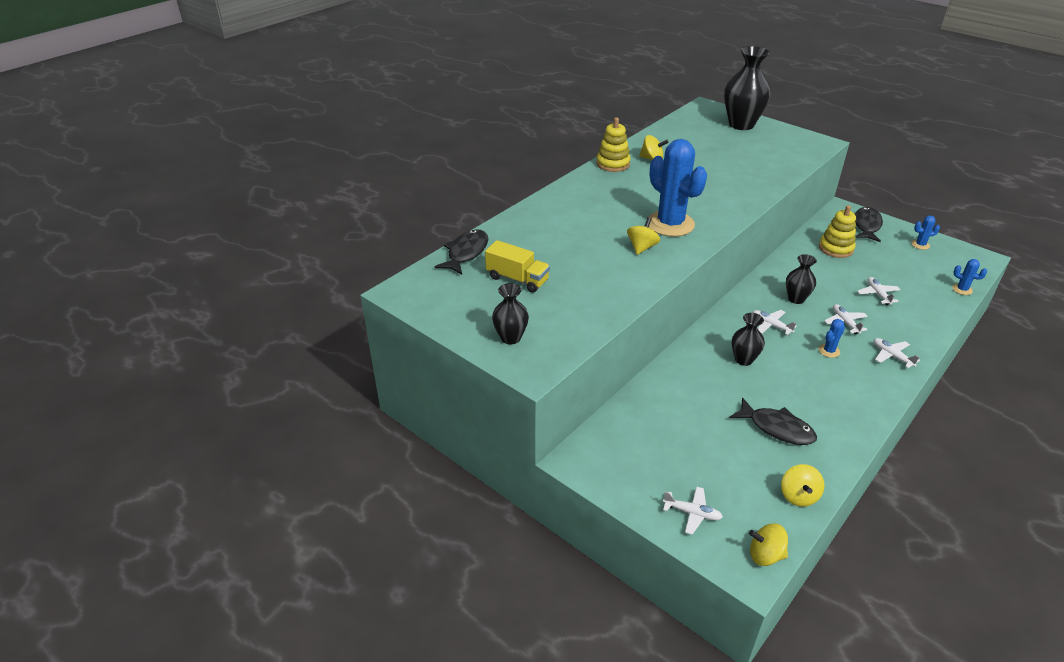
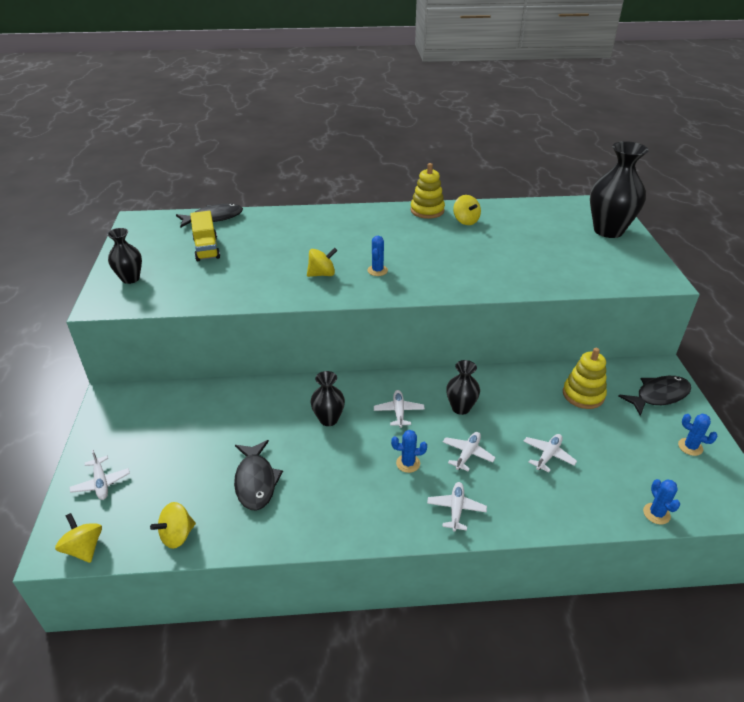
camera: 45 degrees right, 0 degrees up
(670, 224) = (377, 270): blue cactus -> blue cactus, size x0.42

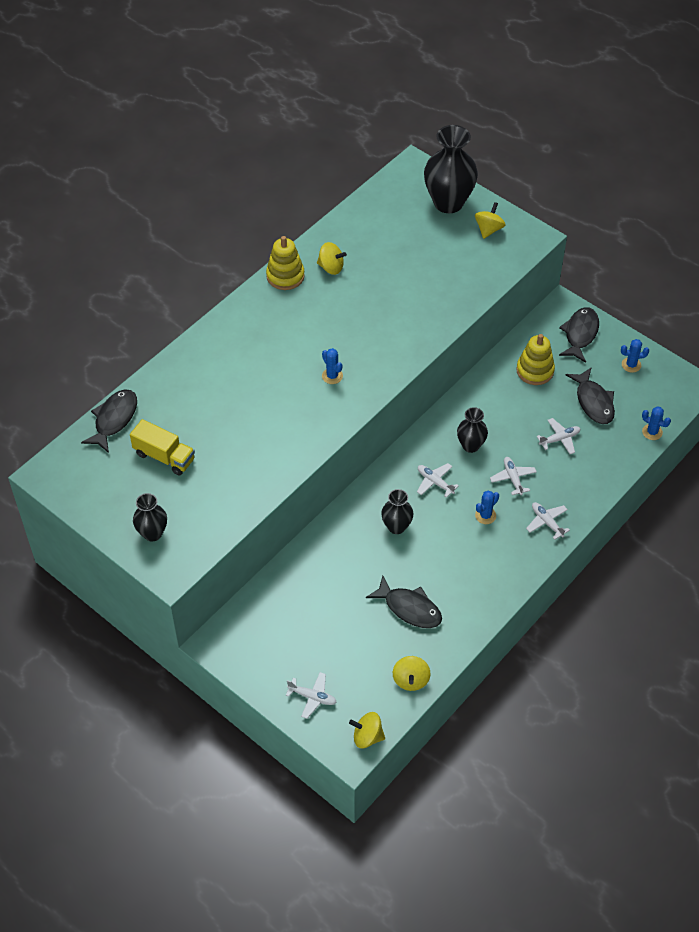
camera: 45 degrees left, 15 degrees up
(322, 274) = (296, 411): yellow spinning top -> yellow spinning top (489, 229)
(548, 455) = (559, 439): white plane -> white plane turned 75 degrees clockwise
(616, 450) = (593, 402): none -> black fish

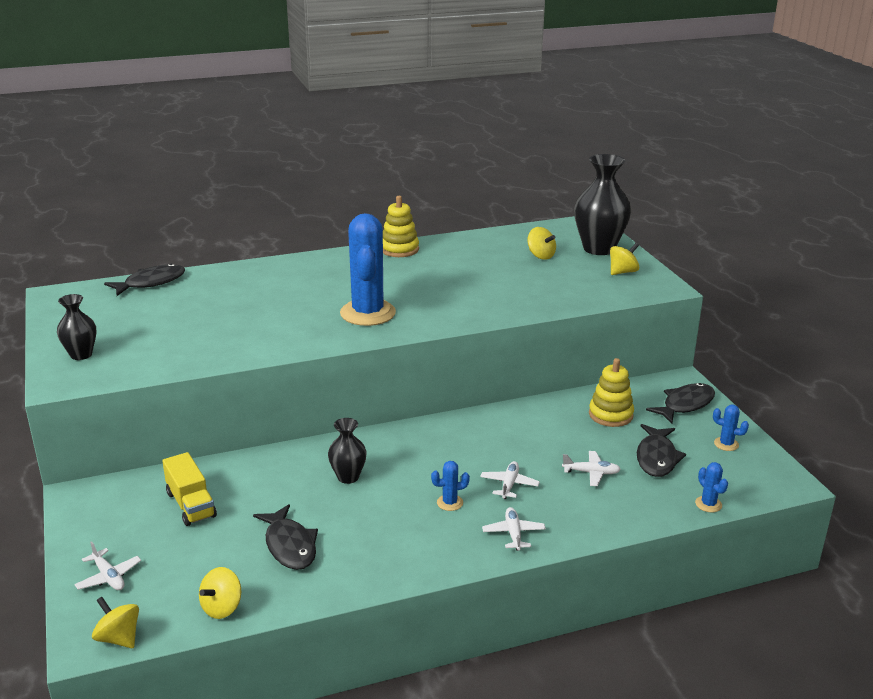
camera: 30 degrees right, 25 degrees down
(164, 456) = (159, 314): yellow truck -> yellow truck (191, 504)
(331, 267) = (446, 255): yellow spinning top -> yellow spinning top (540, 256)
(332, 376) = (368, 313): blue cactus -> blue cactus, size x2.40
(435, 482) = (423, 458): white plane -> none
(470, 445) = (488, 445): black vase -> none

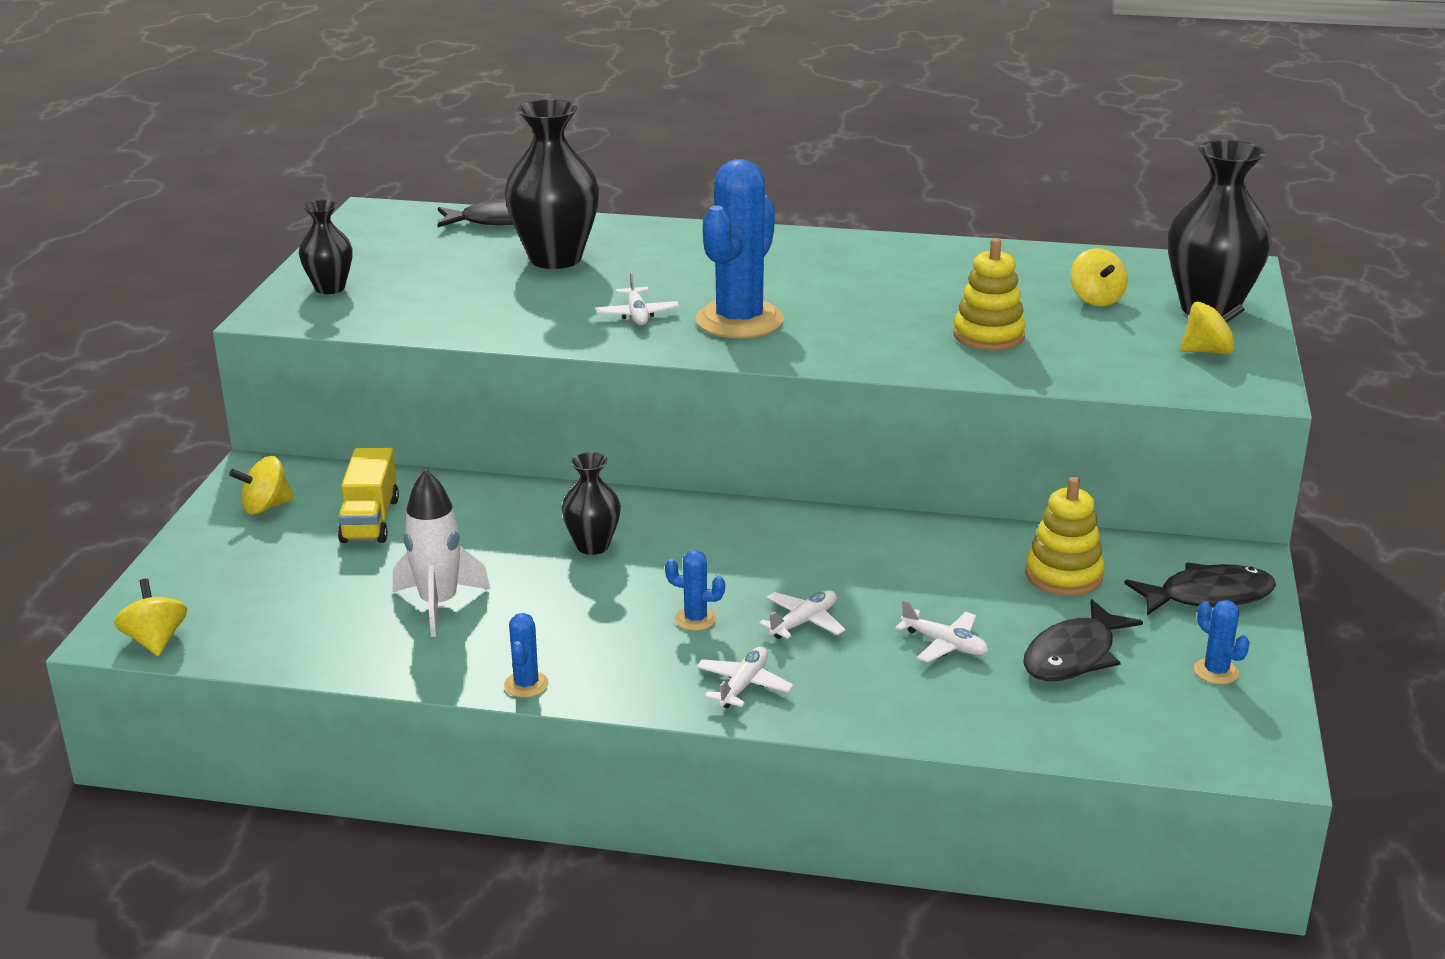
camera: 30 degrees right, 0 degrees up
(108, 577) = (205, 571): white plane -> white plane (637, 314)
(214, 300) = (555, 258): none -> black vase
(222, 607) = (294, 647): yellow spinning top -> yellow spinning top (266, 507)
(289, 545) = (439, 604): black fish -> white rocket
(399, 249) = (883, 246): yellow stacking toy -> yellow stacking toy (988, 336)
(708, 504) = (1087, 744): blue cactus -> blue cactus (526, 685)

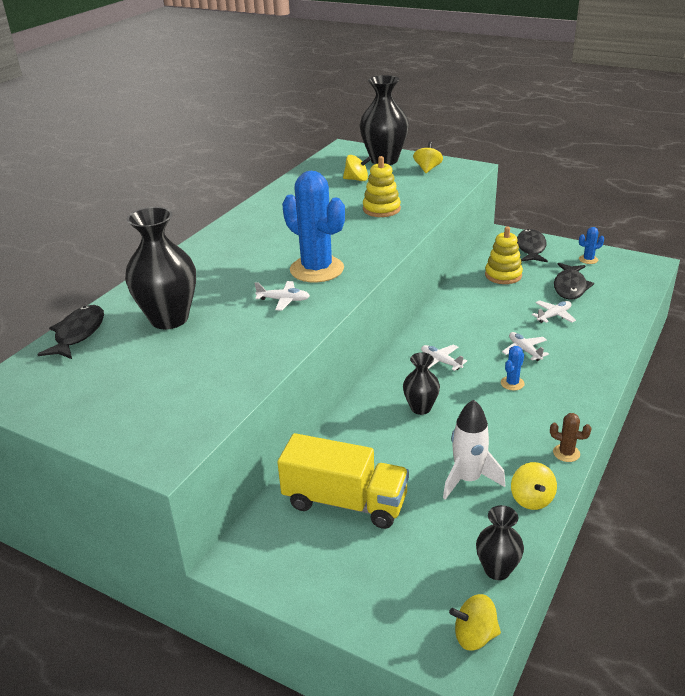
camera: 70 degrees left, 5 degrees up
(266, 507) = (297, 558): yellow spinning top -> yellow spinning top (531, 499)
(330, 288) = (134, 424): black vase -> black vase (497, 570)
(370, 520) = (345, 502): yellow truck -> yellow truck, size x1.53
(526, 685) = (566, 453): blue cactus -> brown cactus
(743, 685) = (579, 378): white plane -> white plane (440, 361)
(1073, 656) = (570, 287): black fish -> black fish turned 45 degrees clockwise

